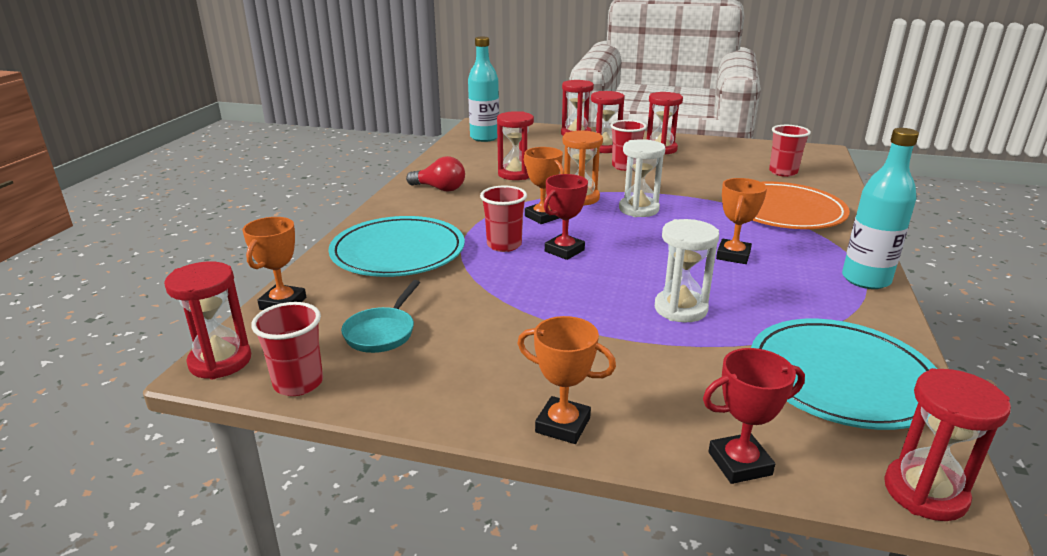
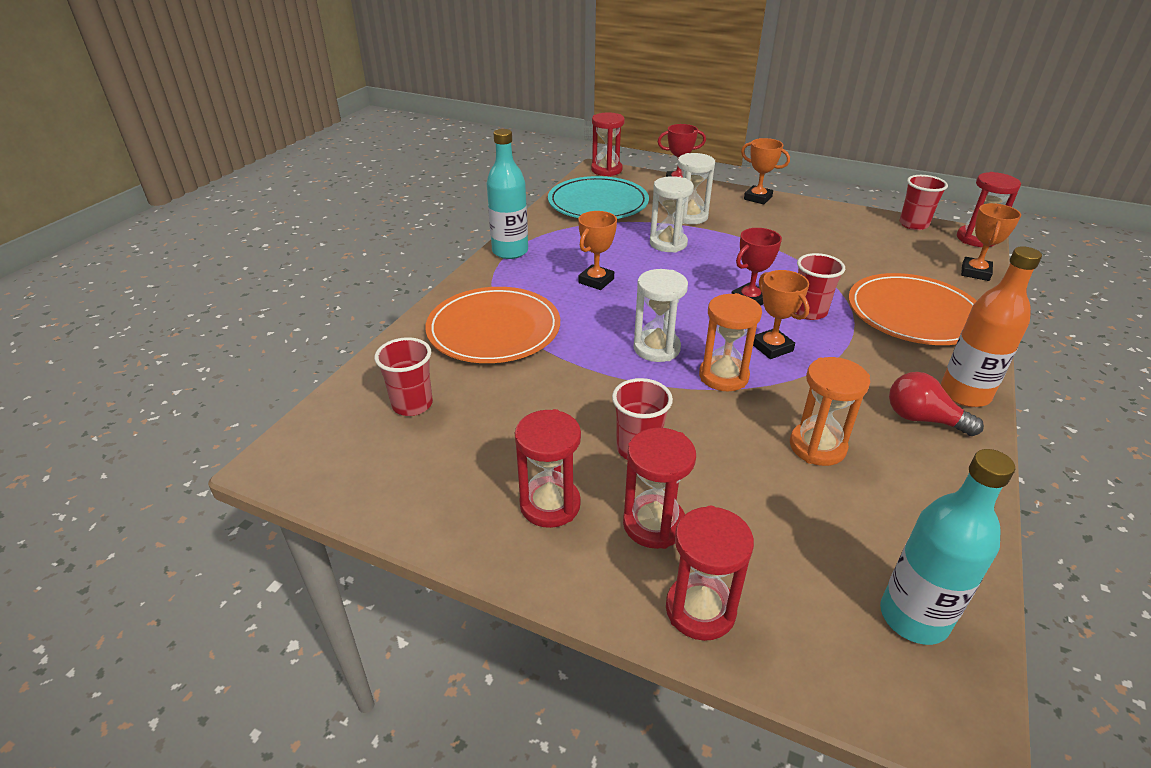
camera: 170 degrees left, 10 degrees up
(382, 332) = (881, 246): turquoise pan -> none
(398, 202) = (964, 394): none -> orange bottle
(398, 251) = (913, 314): turquoise plate -> orange plate
(515, 174) = (817, 446): red hourglass -> orange hourglass
(671, 362) = (690, 217): none -> white hourglass

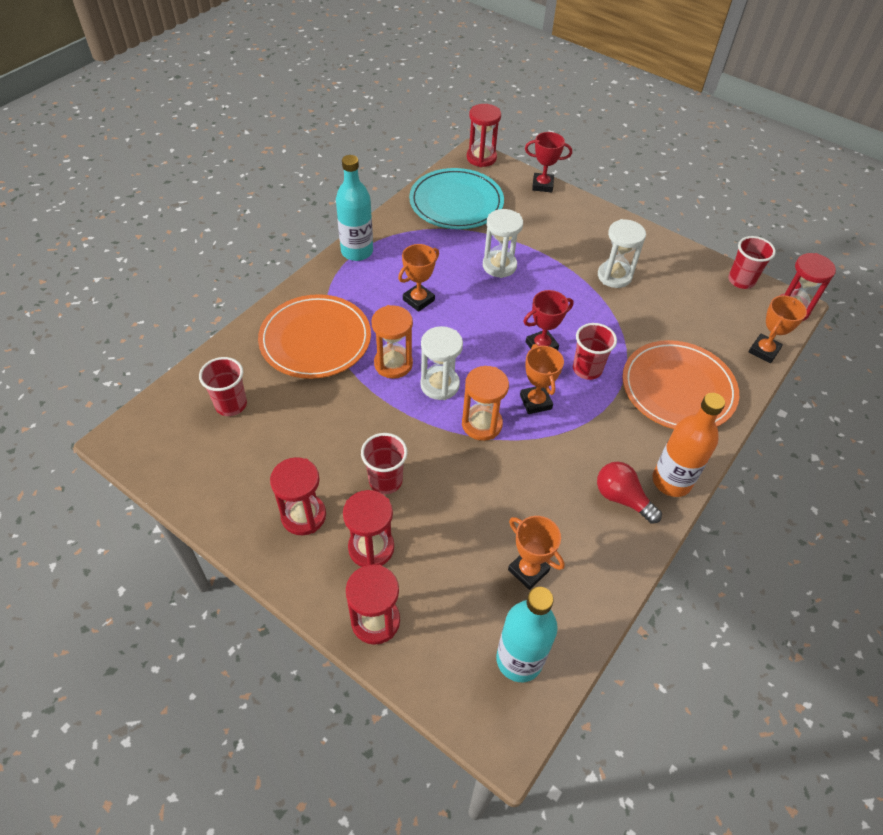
camera: 10 degrees right, 15 degrees up
(690, 217) = (534, 234): white hourglass -> white hourglass (614, 276)
(757, 198) = (609, 220): orange trophy -> orange trophy (528, 570)
(817, 446) = (524, 506): orange hourglass -> orange hourglass (393, 364)

